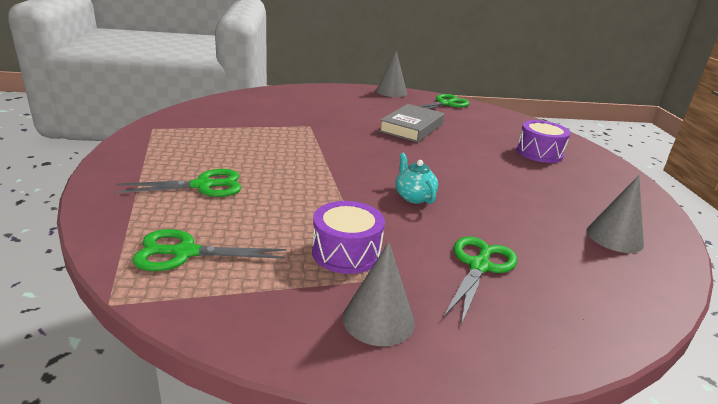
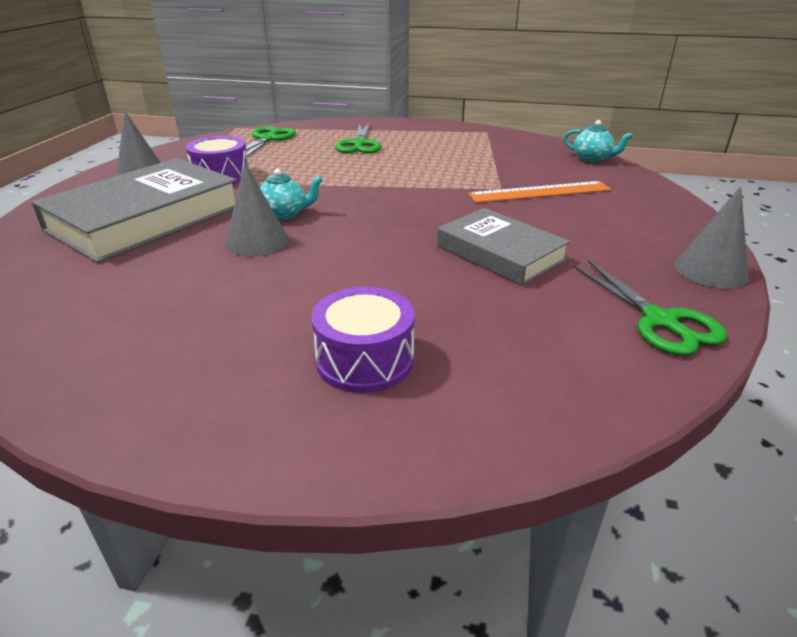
camera: 110 degrees right, 5 degrees up
(232, 98) = (592, 159): none -> turquoise teapot
(311, 115) = (540, 192): none -> orange ruler
(479, 266) = (145, 218): green scissors -> grey book
(614, 237) = (84, 316): grey cone -> grey cone (257, 241)

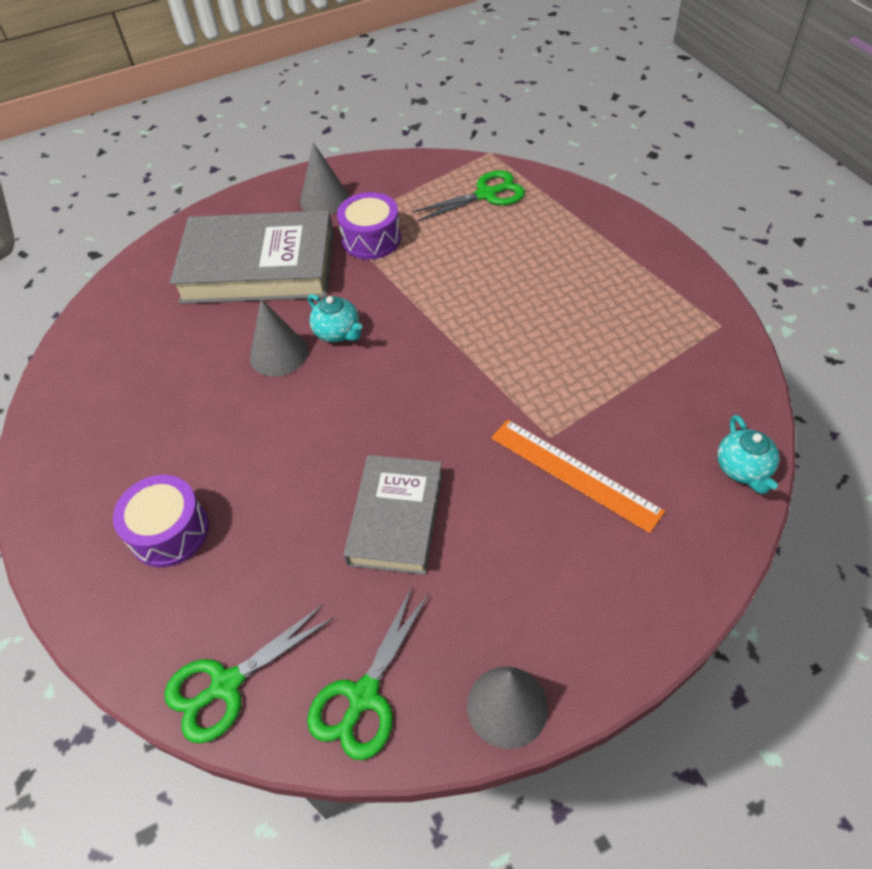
camera: 55 degrees right, 20 degrees up
(359, 144) = (549, 259): green scissors -> green scissors (226, 685)

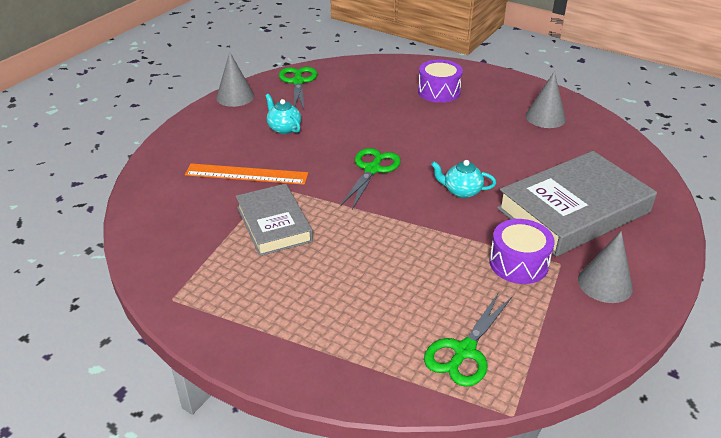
camera: 145 degrees right, 15 degrees down
(226, 685) = (357, 68): green scissors -> green scissors (372, 169)
(278, 354) = (484, 168): grey cone -> grey cone (545, 117)
(396, 518) = (333, 128): grey book -> grey book (274, 224)
(742, 469) = (139, 209): turquoise teapot -> turquoise teapot (284, 128)

